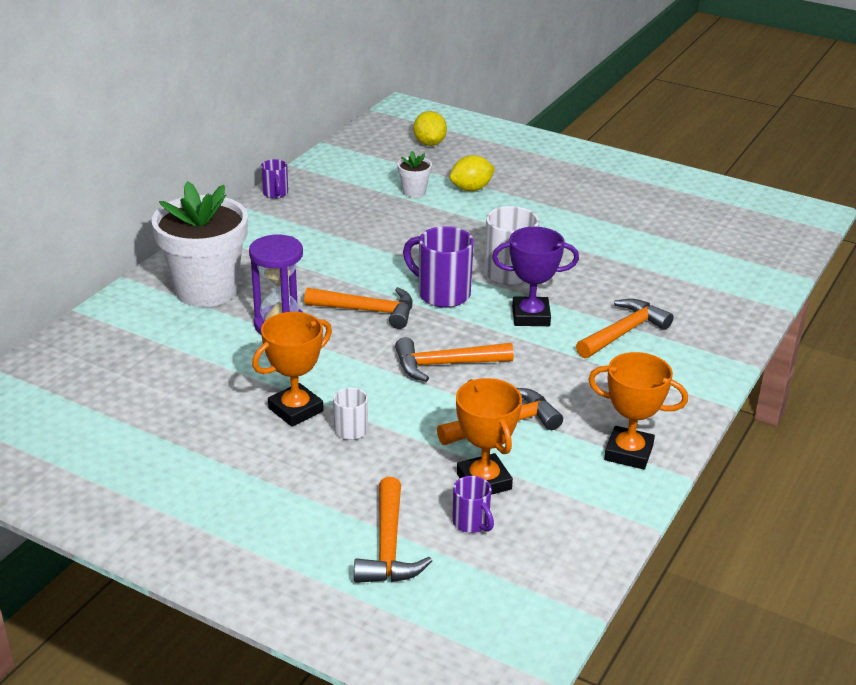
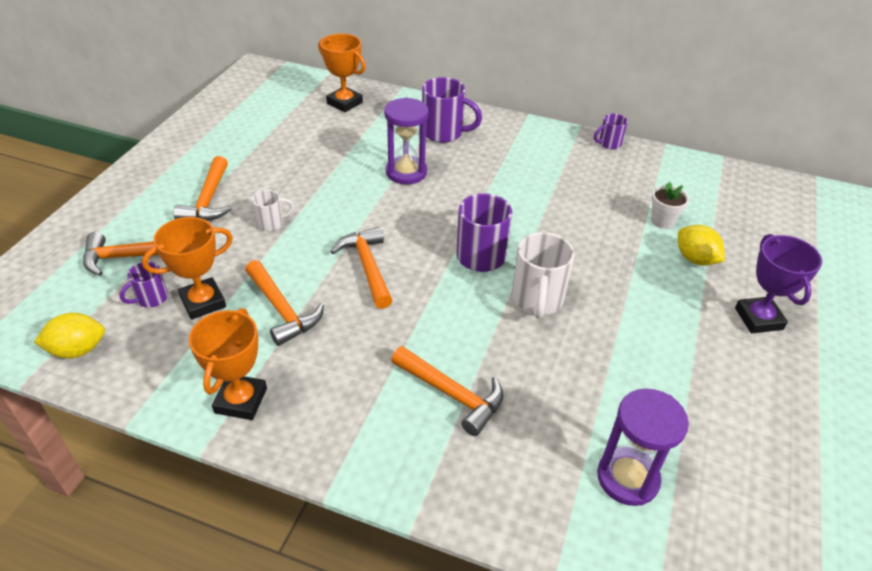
camera: 80 degrees right, 10 degrees up
(206, 290) = (444, 133): white flower pot -> purple mug
(296, 410) = (294, 194): orange trophy -> orange trophy (344, 103)
(367, 311) = (439, 214): orange hammer -> orange hammer (208, 200)
(429, 143) = (773, 222): yellow lemon -> yellow lemon (78, 350)
(531, 316) = (462, 318): purple trophy -> purple trophy (758, 319)
(705, 266) = (627, 478): none -> purple hourglass

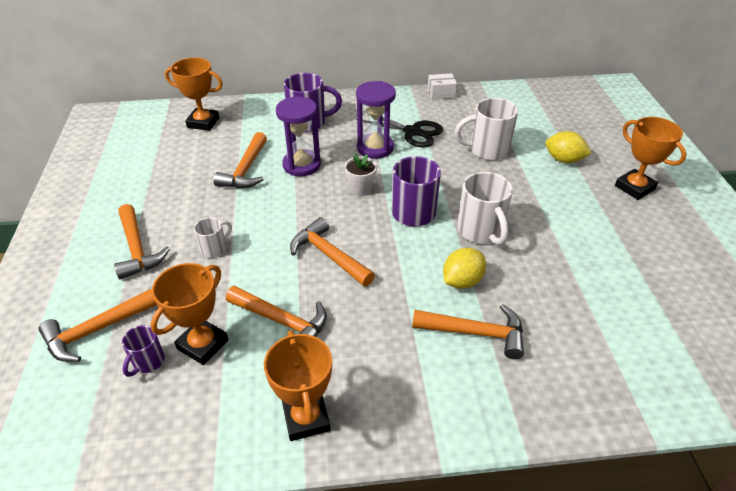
camera: 25 degrees left, 0 degrees up
(78, 350) = (106, 444): yellow lemon -> yellow lemon (462, 281)
(350, 160) = (246, 170): none -> orange hammer
(544, 175) = (412, 132): none -> black scissors
(609, 144) = (441, 93): purple mug -> white box
(612, 220) = (487, 150): none -> white mug
(627, 478) = (643, 340): purple hourglass -> purple hourglass (375, 148)
(662, 221) = (521, 139): white flower pot -> white flower pot (361, 189)
(758, 319) = (634, 187): purple trophy -> orange trophy

